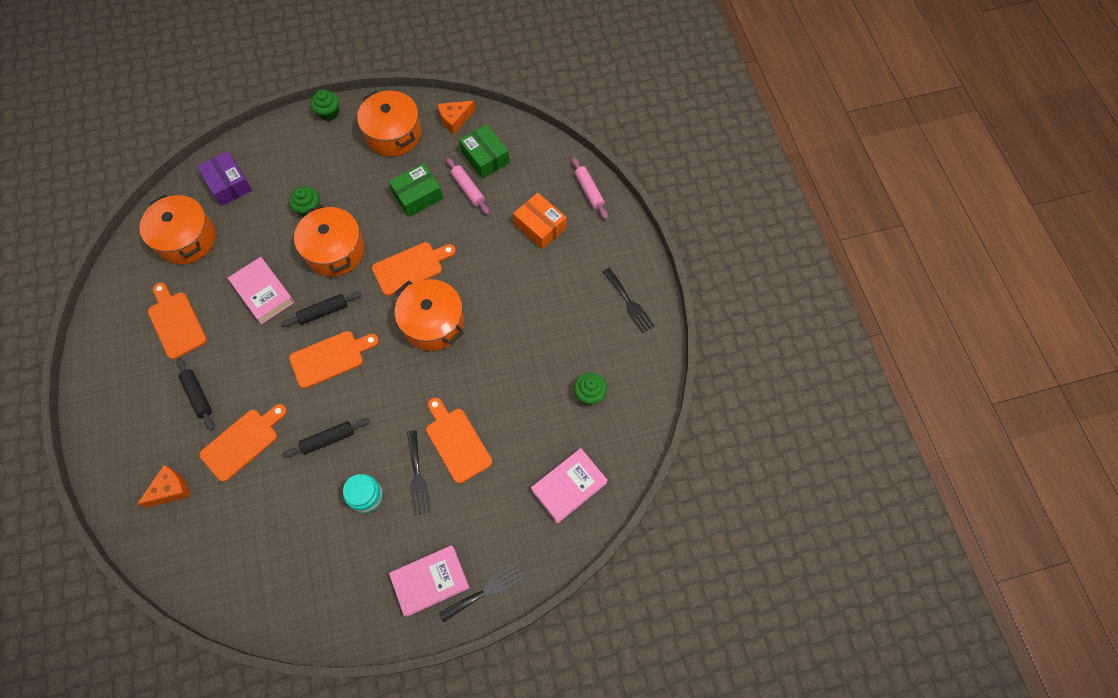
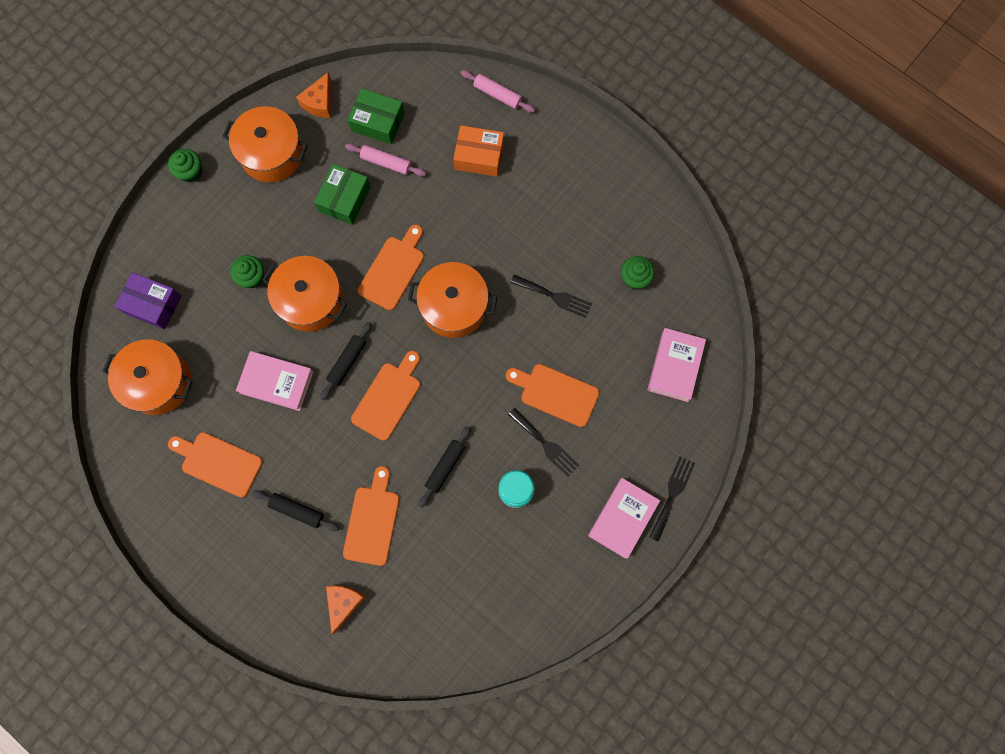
camera: 35 degrees left, 10 degrees up
(629, 303) = (608, 176): black fork -> black fork (554, 296)

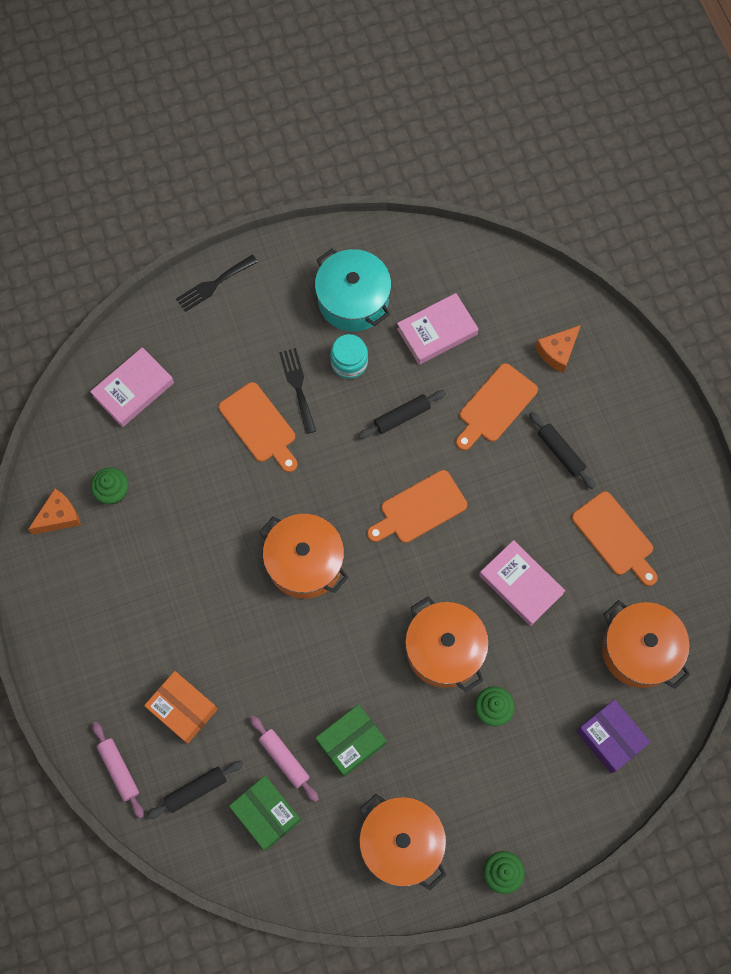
camera: 150 degrees left, 5 degrees down
(320, 102) = (316, 876): orange cheese -> orange cheese (59, 516)
(347, 362) = (440, 565): black rolling pin -> black rolling pin (196, 790)
(393, 270) = (344, 634): orange cutting board -> none
(546, 549) = (353, 300): none -> turquoise pot
(554, 296) = (201, 517): black fork -> none
(622, 518) = (270, 289): pink book -> pink book (437, 332)

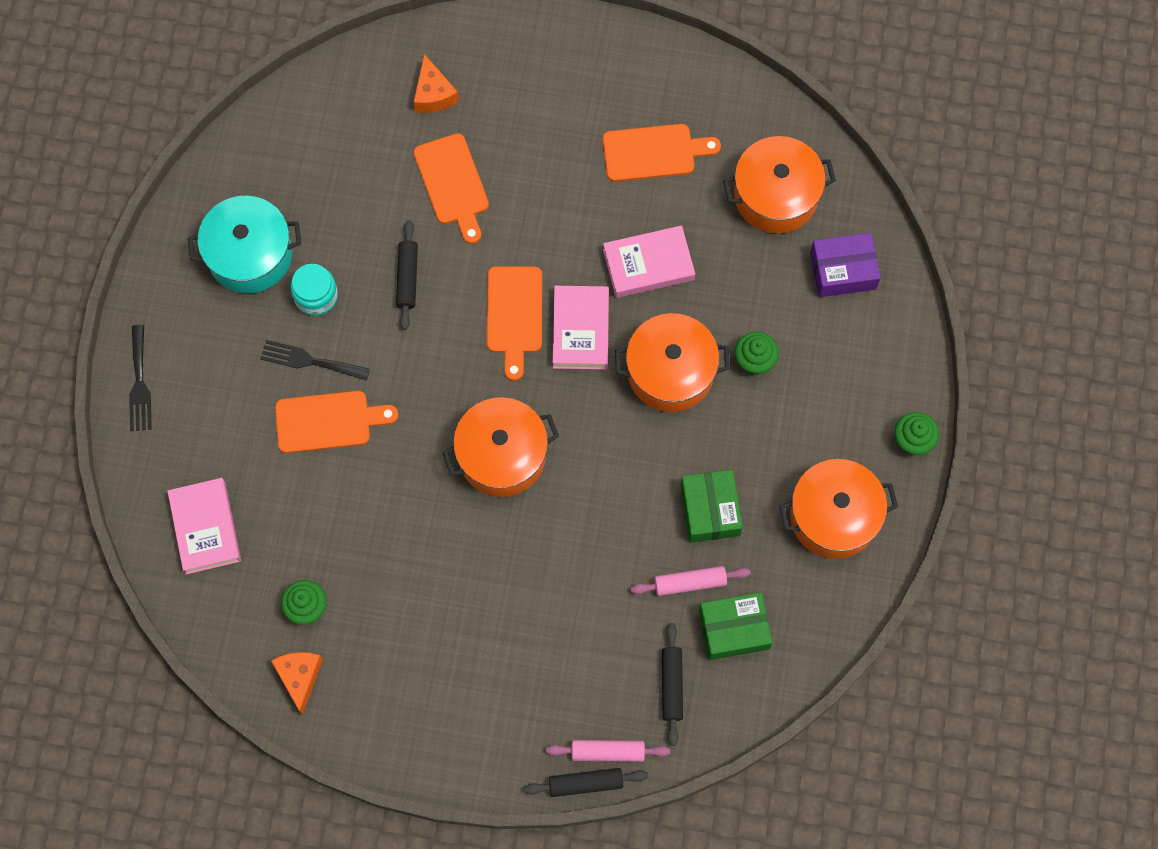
camera: 60 degrees left, 0 degrees up
(183, 709) = (582, 655): orange box -> none
(437, 332) = (338, 194): pink book -> pink book (581, 330)
(560, 452) = (539, 152): black rolling pin -> black rolling pin (586, 783)

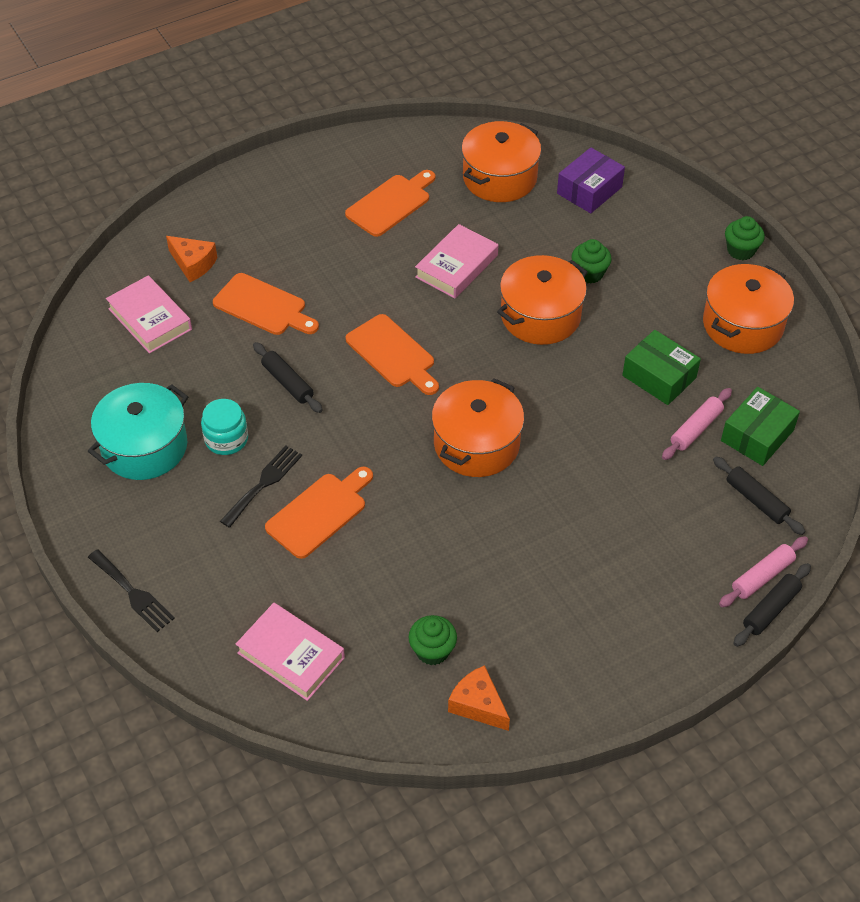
camera: 40 degrees left, 20 degrees down
(310, 361) = (264, 483): black fork -> black fork turned 150 degrees clockwise
(581, 330) = (451, 332): pink book -> pink book (150, 319)

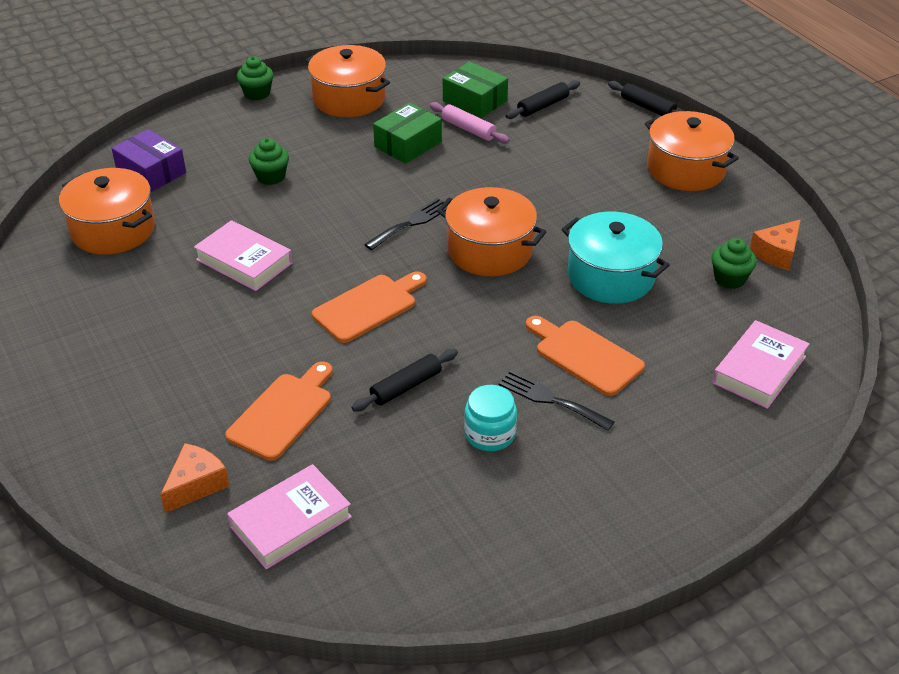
camera: 90 degrees left, 10 degrees down
(133, 593) = (713, 499): black fork -> black fork (411, 223)
(144, 447) = (504, 508): turquoise pot -> turquoise pot (611, 276)
(390, 203) = (131, 311): orange cutting board -> none
(540, 316) = (324, 208): orange pot -> orange pot (686, 169)
(762, 576) = (617, 109): pink rolling pin -> none

